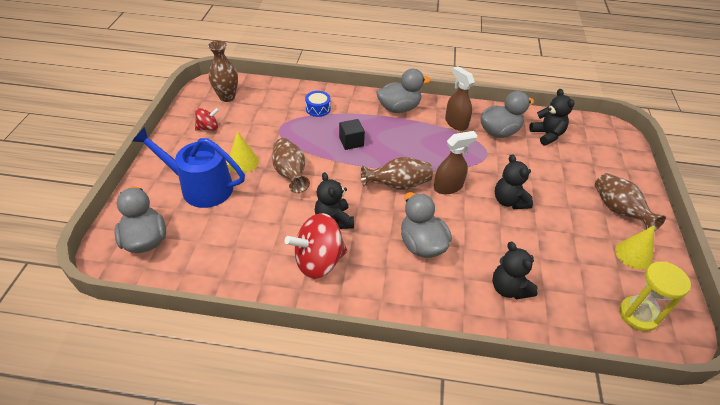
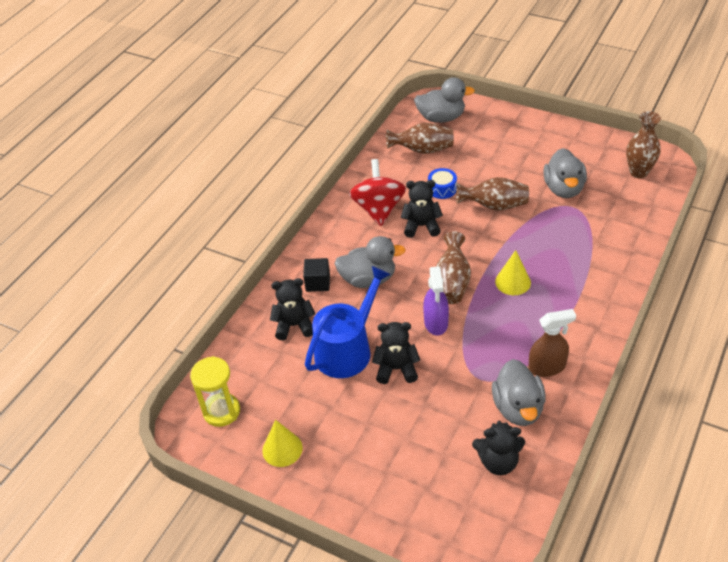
camera: 115 degrees right, 0 degrees up
(201, 187) = (493, 148): blue watering can -> blue watering can (347, 349)
(208, 128) = (583, 156): red spinning top -> none
(243, 162) = (521, 176): yellow cone -> yellow cone (513, 282)
(318, 109) = (602, 242): blue drum -> blue drum (442, 189)
(351, 142) = (533, 259): black cube -> black cube (318, 283)
(399, 108) = (590, 317): grey duck -> grey duck (563, 189)
(448, 187) = (436, 323): brown spray bottle -> purple spray bottle
(618, 210) = (343, 471): brown vase -> brown vase (422, 150)

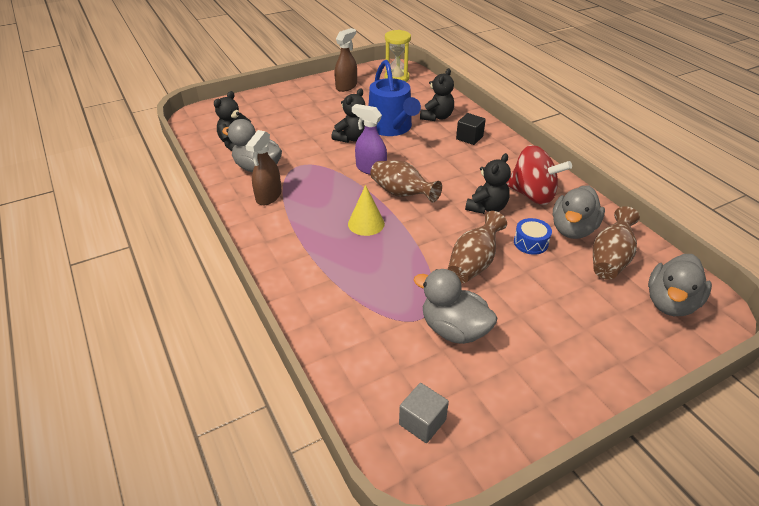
camera: 120 degrees right, 5 degrees down
(282, 449) = (346, 86): yellow cone -> brown spray bottle
(368, 279) = (449, 158): grey duck -> grey duck (573, 229)
(638, 172) = (422, 422): brown vase -> grey cube

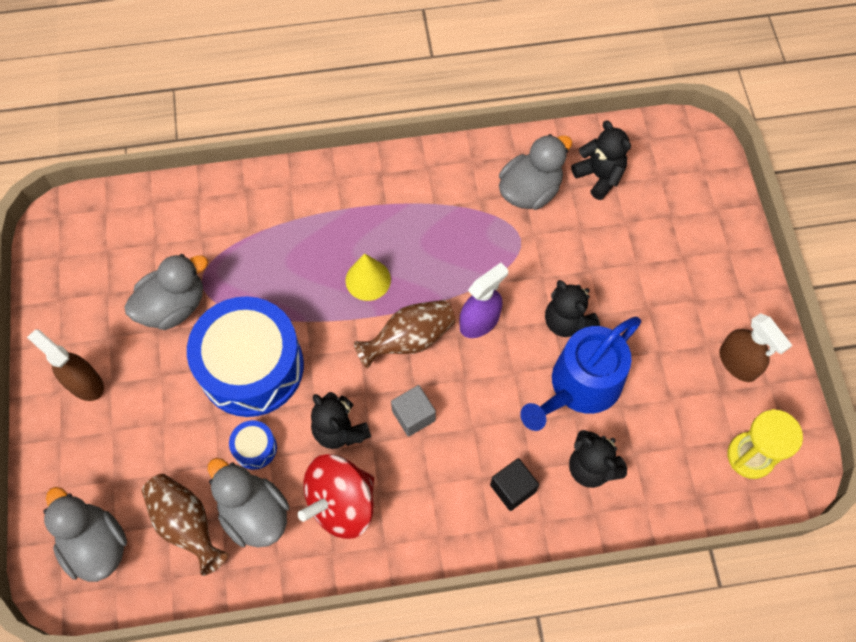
camera: 110 degrees right, 25 degrees up
(268, 196) = (463, 191): brown spray bottle -> brown spray bottle (84, 383)
(391, 127) = (580, 386): blue watering can -> blue watering can turned 45 degrees counterclockwise
(422, 422) = (95, 241): grey cube -> grey cube (413, 415)
(473, 263) = (251, 366): brown vase -> blue drum

